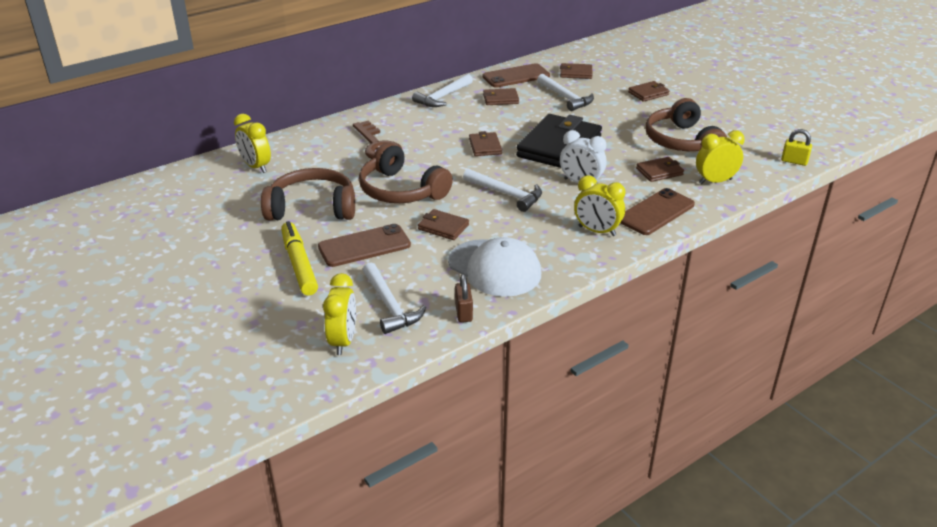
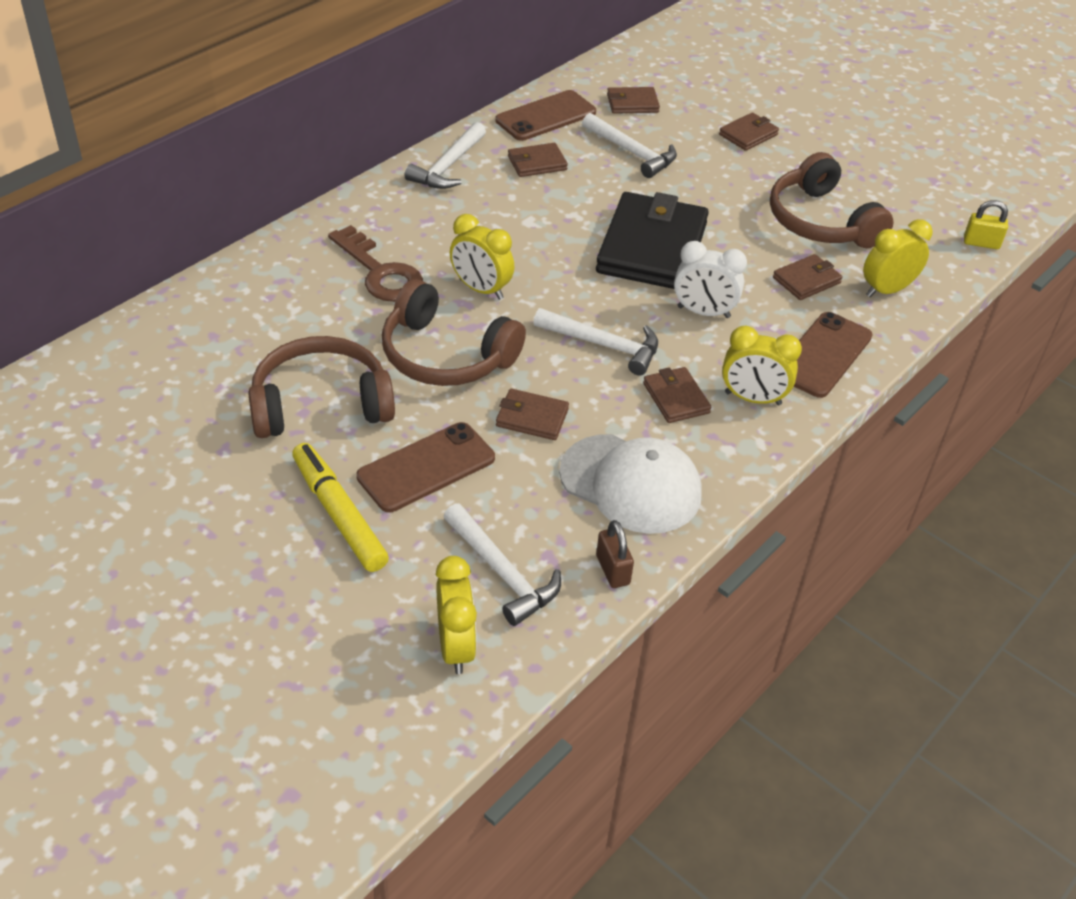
camera: 15 degrees left, 10 degrees up
(256, 167) = (201, 333): yellow clock -> yellow clock (481, 289)
(485, 146) = (543, 258): brown wallet -> brown wallet (676, 398)

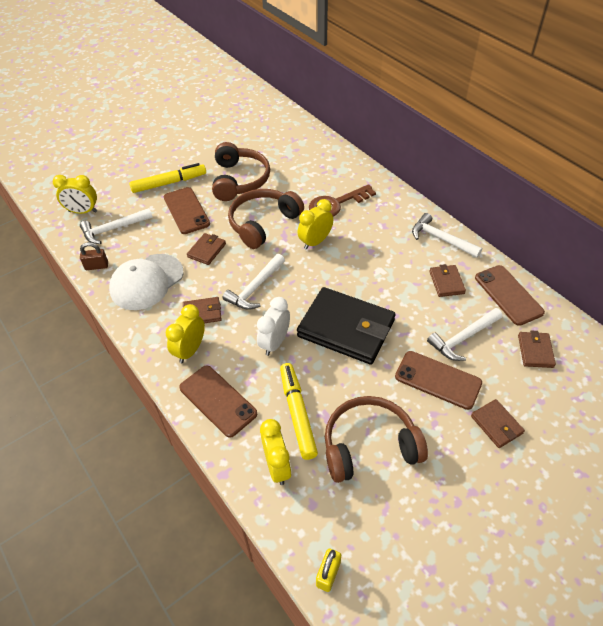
camera: 105 degrees right, 5 degrees up
(705, 172) = (437, 380): none -> brown phone
(806, 280) = (297, 413): brown wallet -> yellow marker

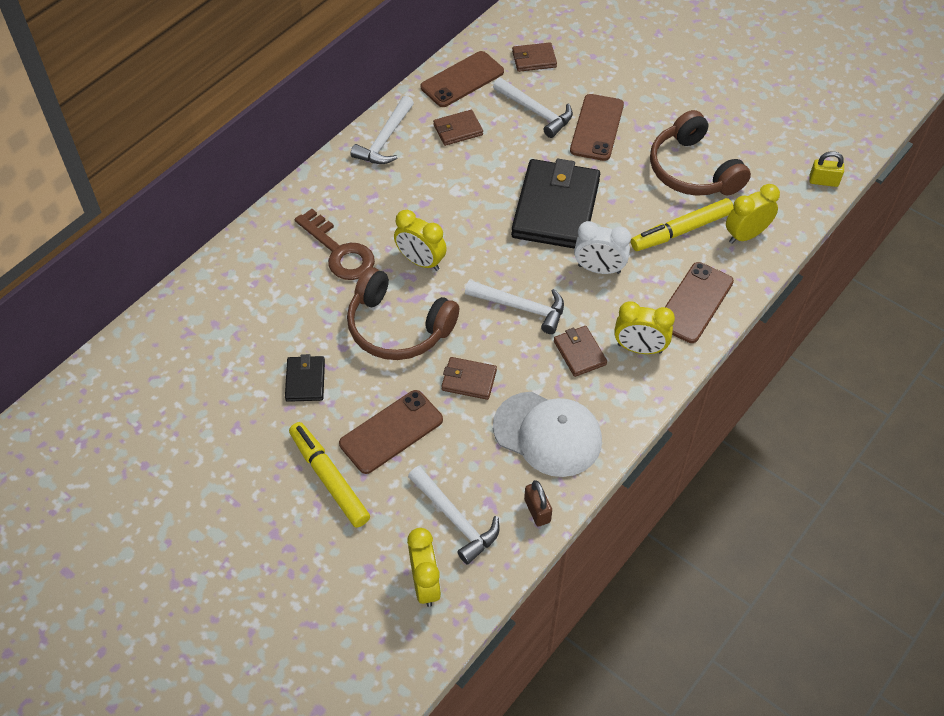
camera: 105 degrees left, 5 degrees up
(239, 180) = (305, 380): brown headphones -> black wallet
(496, 425) = (632, 84): brown wallet -> none

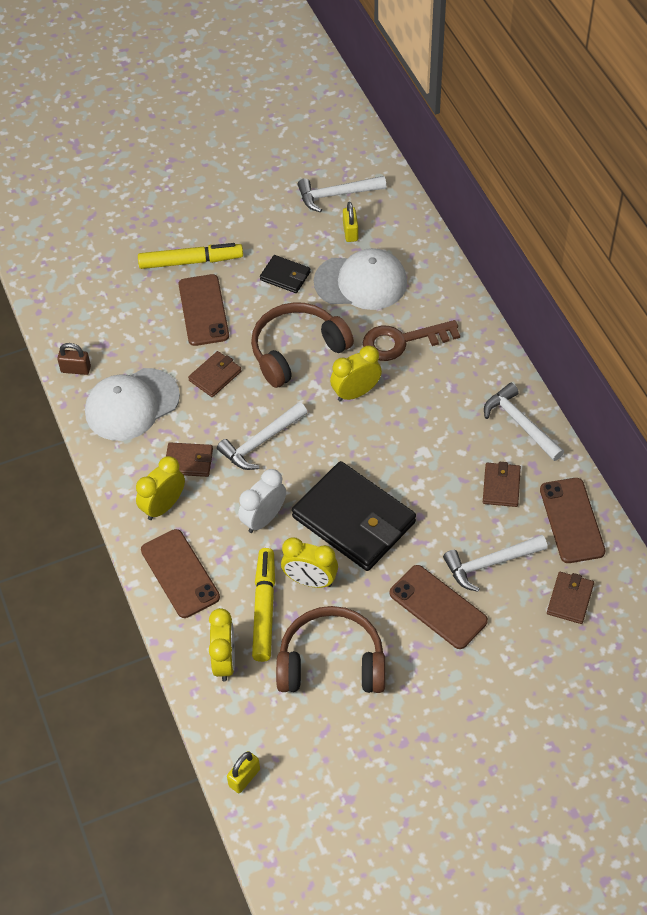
camera: 120 degrees right, 0 degrees up
(214, 350) = (350, 232): none -> yellow padlock
(280, 313) = (361, 282): none -> white cap
(425, 584) = (71, 284): yellow clock -> yellow clock (310, 580)
(455, 519) = (106, 319): white hammer -> white hammer (336, 195)

